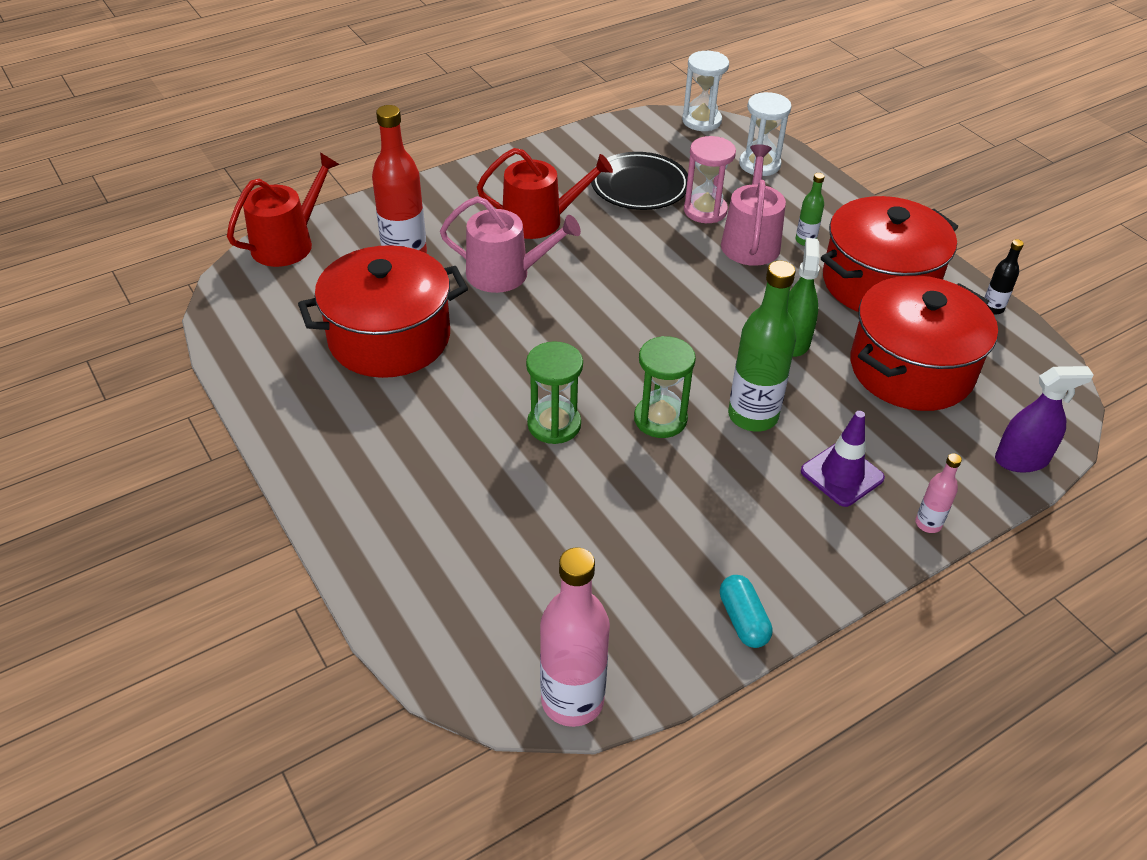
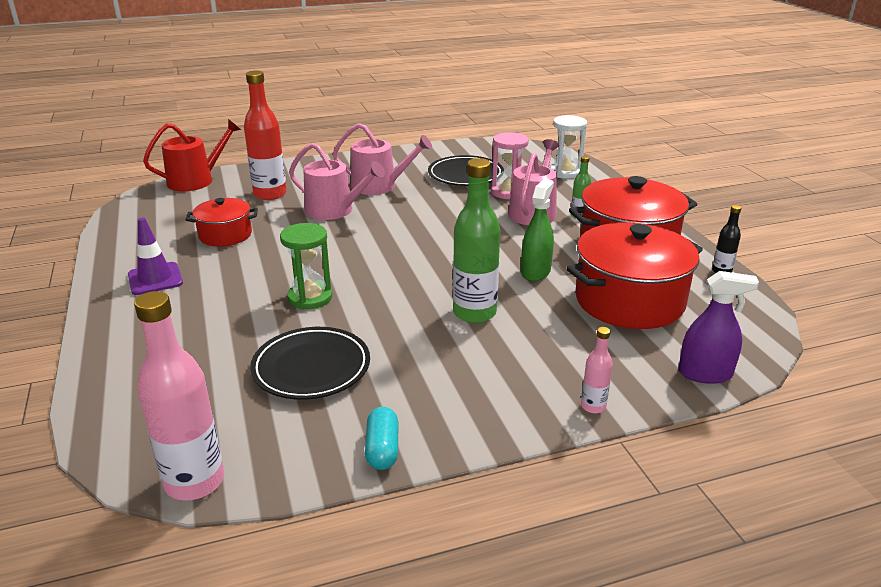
camera: 15 degrees right, 15 degrees down
(389, 338) = (225, 235): red pot -> red pot, size x0.56
(540, 220) = (379, 186): red watering can -> pink watering can
(612, 528) = (311, 368): none -> black plate
(660, 419) = (396, 305): green hourglass -> none
(701, 121) = (534, 147): white hourglass -> none
(842, 475) = (530, 361): purple traffic cone -> purple traffic cone (155, 279)

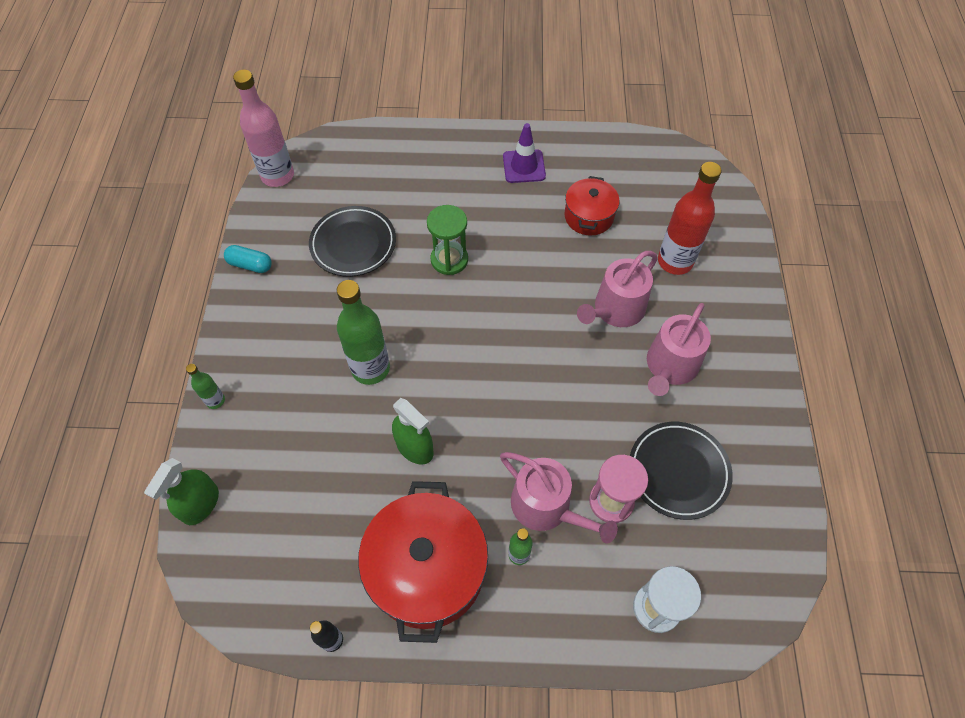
camera: 110 degrees right, 30 degrees up
(196, 180) = (730, 204): red watering can -> none
(593, 406) = (215, 400): pink bottle -> green bottle
(629, 300) = (327, 507): red pot -> none
(705, 374) = (201, 504): purple spray bottle -> green spray bottle

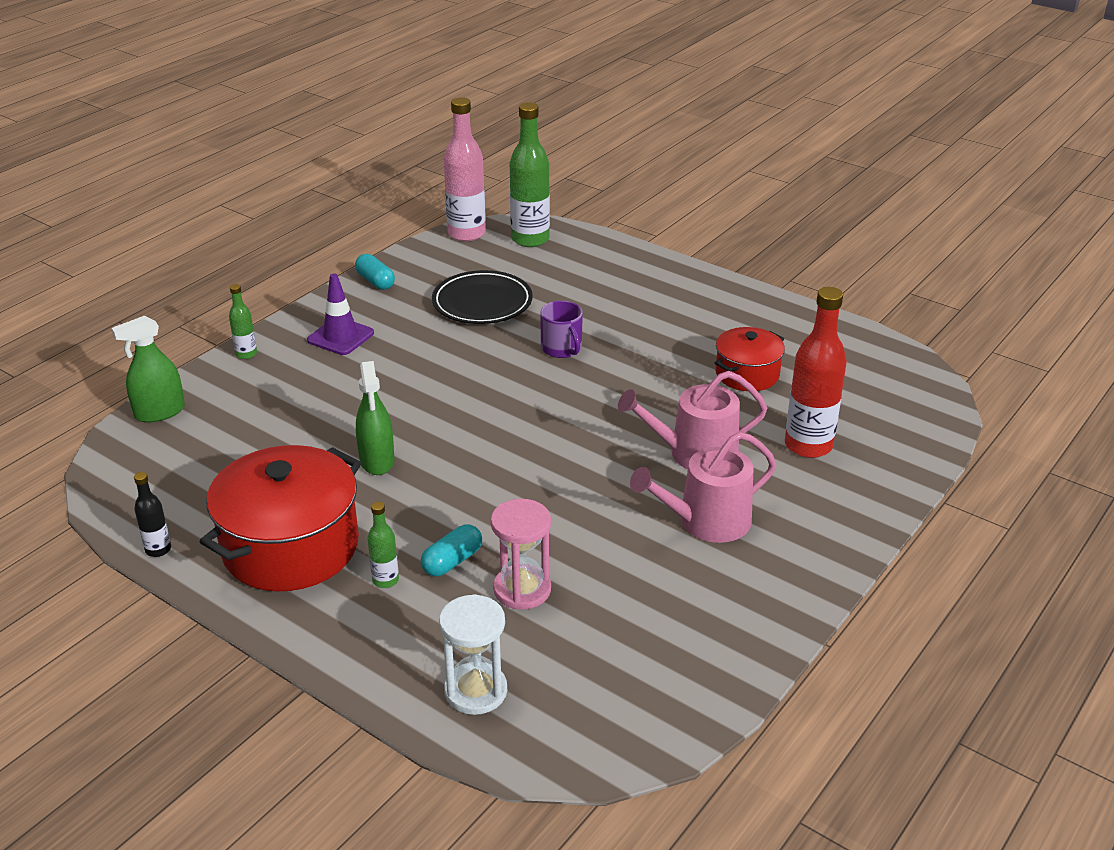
camera: 35 degrees right, 25 degrees down
(370, 368) = (400, 390): green bottle -> green bottle (530, 239)
(449, 259) = (562, 348): green hourglass -> purple mug
(524, 166) = (718, 312): purple traffic cone -> purple traffic cone (340, 337)
(547, 507) = (452, 561): pink watering can -> turquoise capsule
(678, 471) = (621, 603): black plate -> none

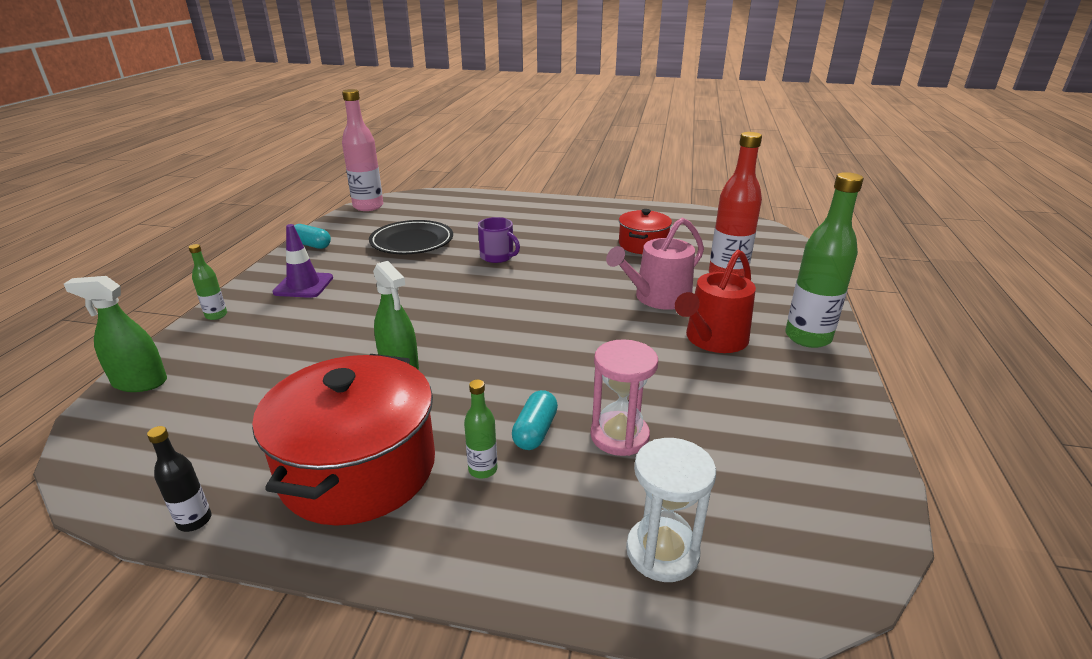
camera: 25 degrees left, 5 degrees down
(160, 412) = (140, 382): green spray bottle -> green spray bottle turned 60 degrees clockwise
(530, 239) = (420, 202): green bottle -> green bottle (808, 337)
(706, 521) = (713, 339): pink watering can -> red watering can

